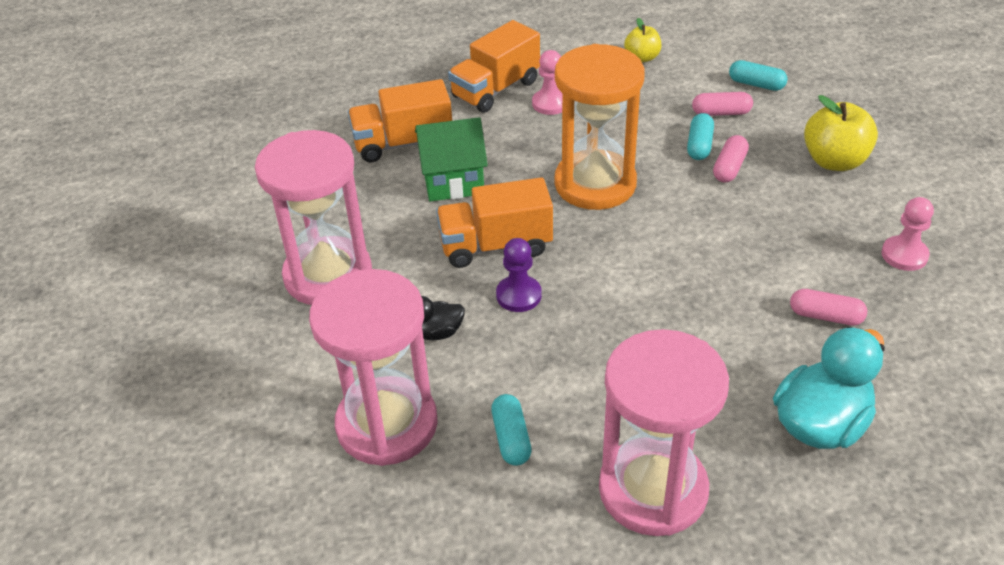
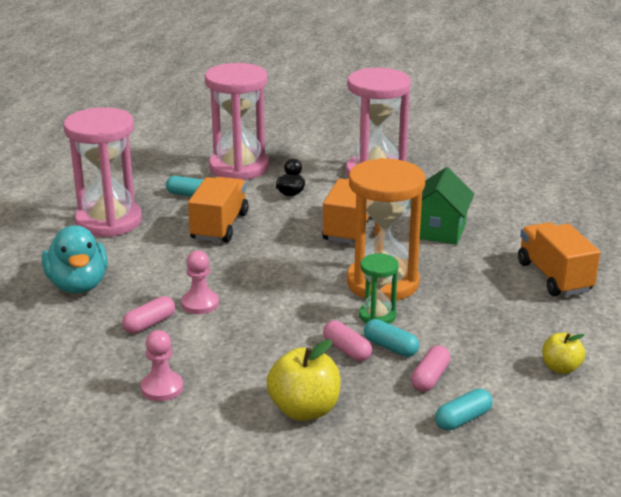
camera: 115 degrees right, 15 degrees down
(403, 143) = (502, 222): orange truck -> orange truck (219, 226)
(518, 295) = (294, 224): purple pawn -> none
(550, 103) = (512, 296): pink pawn -> pink pawn (200, 304)
(657, 168) = (377, 316): none -> green hourglass

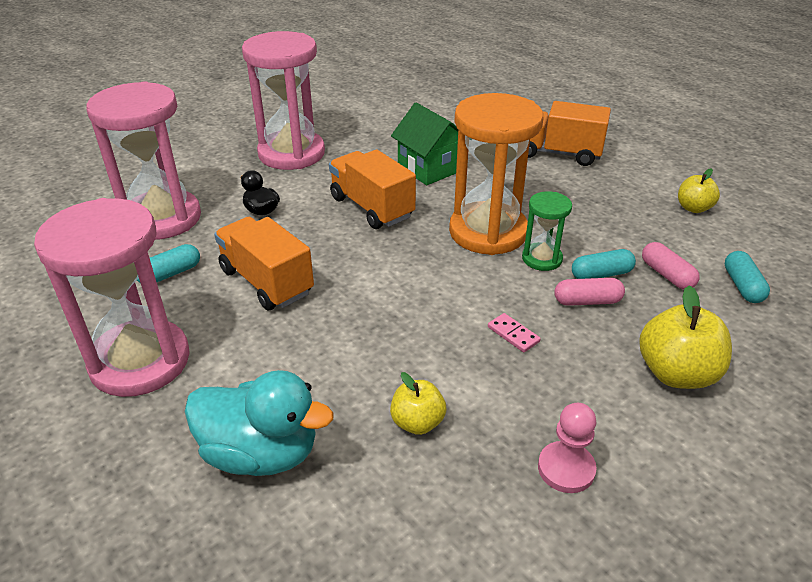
camera: 55 degrees left, 10 degrees up
(149, 324) = (417, 422): pink capsule -> yellow apple
(200, 304) = (412, 363): pink pawn -> none
(271, 331) = (513, 334): none -> pink domino

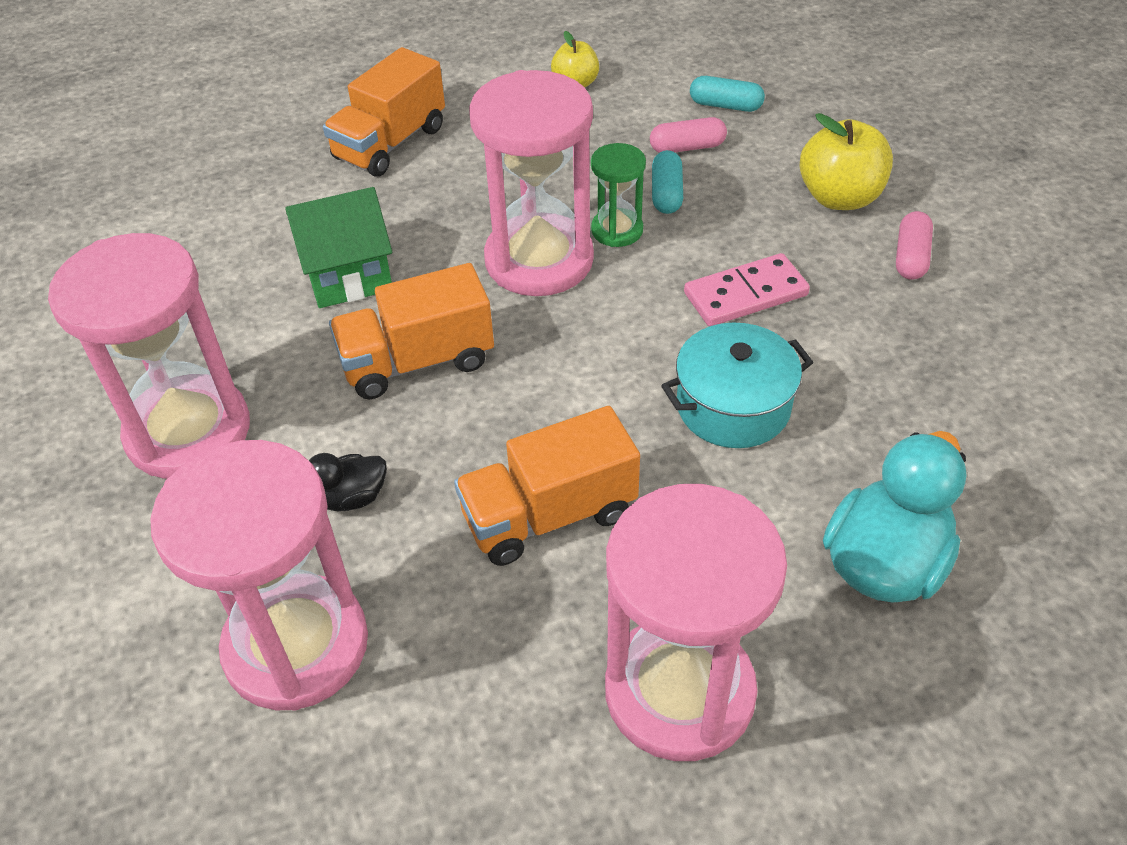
camera: 70 degrees left, 10 degrees up
(170, 274) = (474, 641): turquoise capsule -> none
(390, 346) = (733, 406): none -> turquoise pot
(417, 422) = (865, 410): yellow apple -> none
(488, 232) = (539, 260): orange hourglass -> pink hourglass
(513, 334) = (745, 294): pink domino -> pink domino, size x1.88
(566, 468) = (948, 314): pink pawn -> none
(587, 301) = (709, 220): pink capsule -> pink capsule (910, 257)

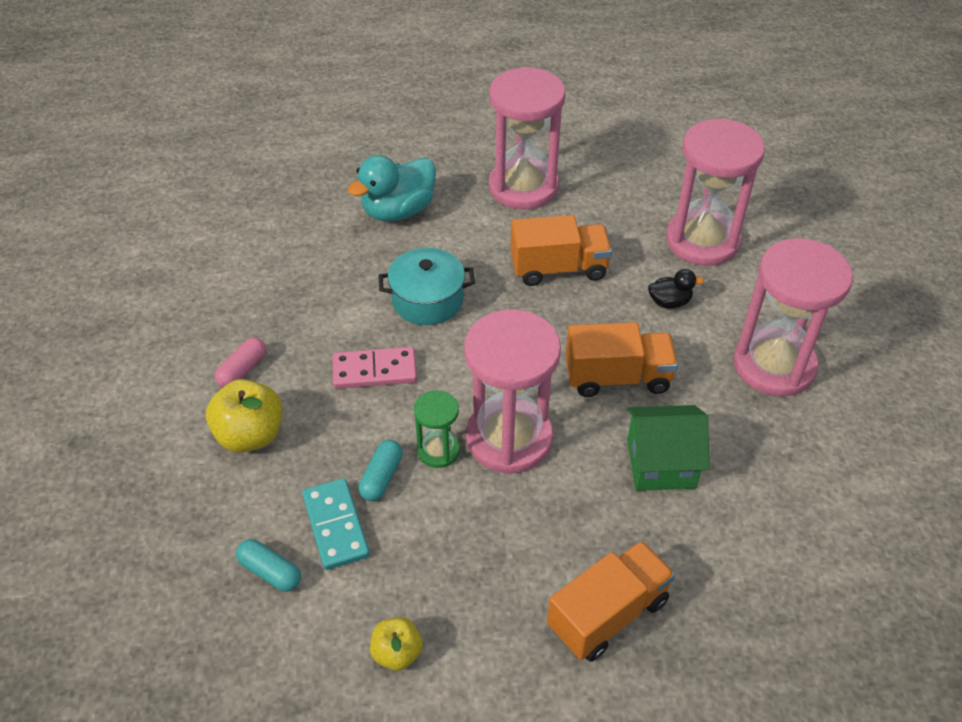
camera: 165 degrees left, 0 degrees up
(687, 147) = (336, 526): pink capsule -> turquoise domino

